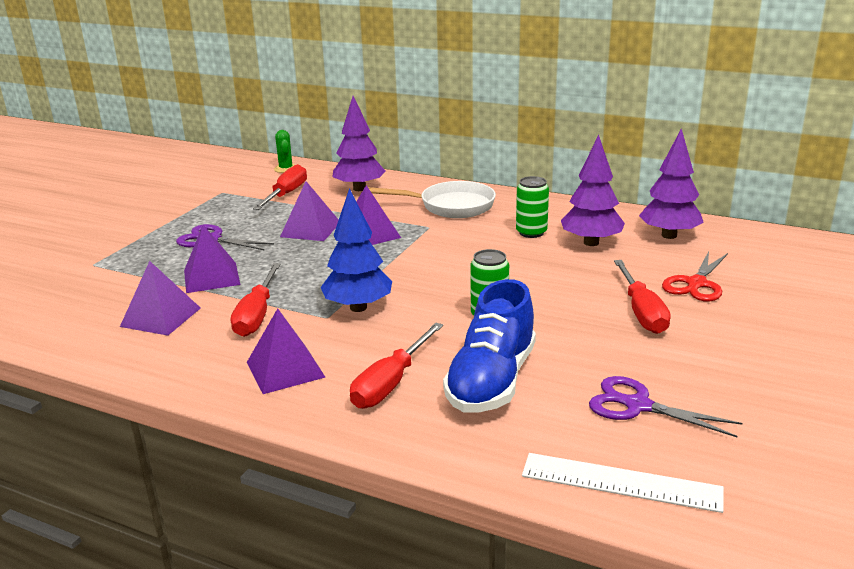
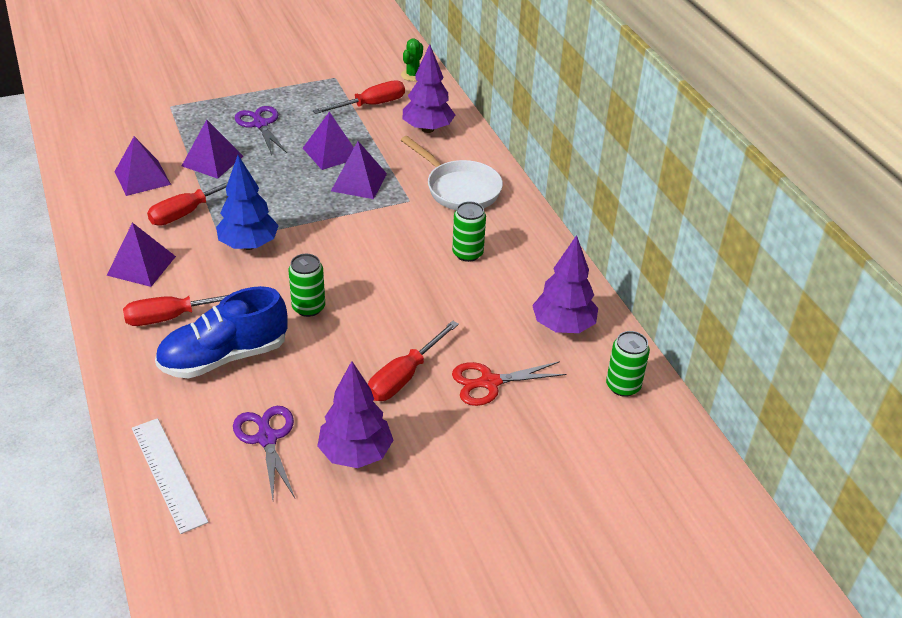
camera: 40 degrees right, 15 degrees up
(591, 243) = (491, 292): purple tree -> purple tree (355, 454)
(764, 243) = (623, 386): none -> green can

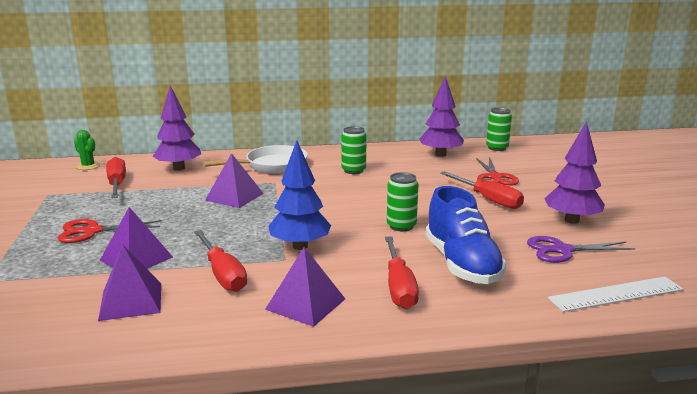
camera: 75 degrees left, 20 degrees down
(260, 124) = (92, 231): purple scissors -> red scissors
(331, 152) = (178, 204): purple pyramid -> none

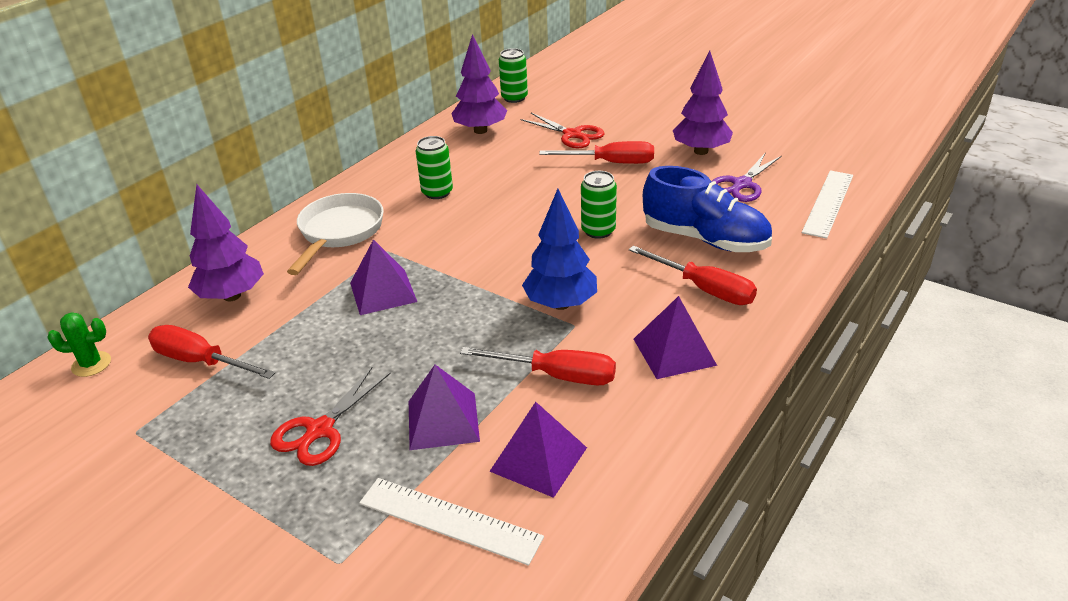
camera: 45 degrees left, 15 degrees up
(47, 296) = (449, 520): none -> white ruler

